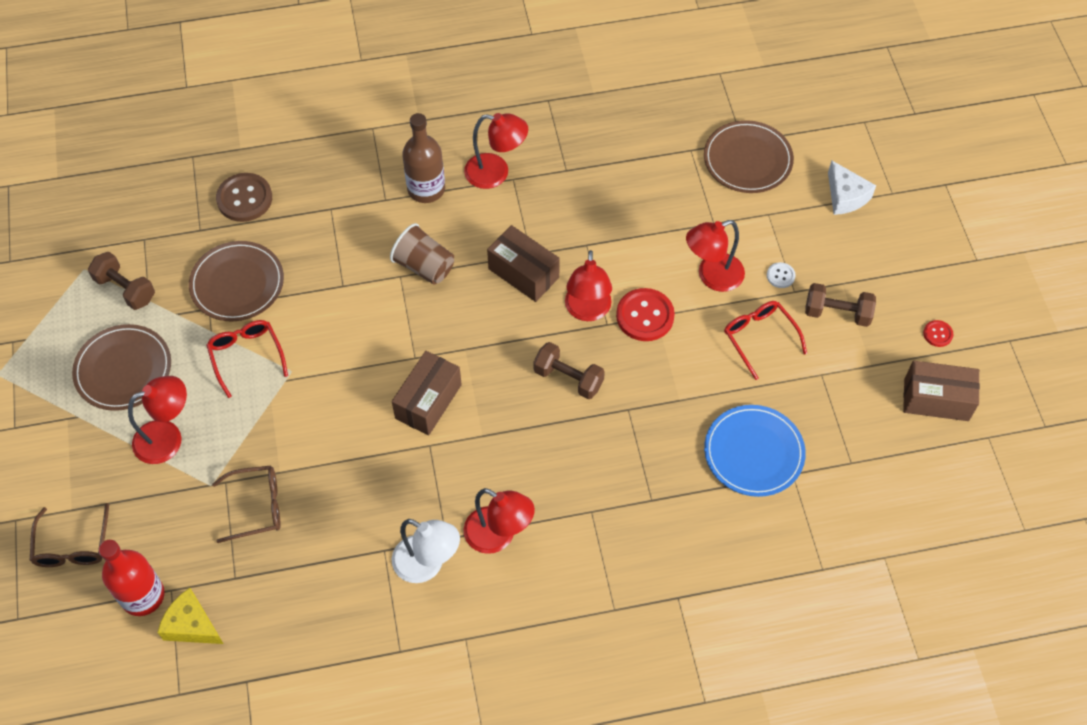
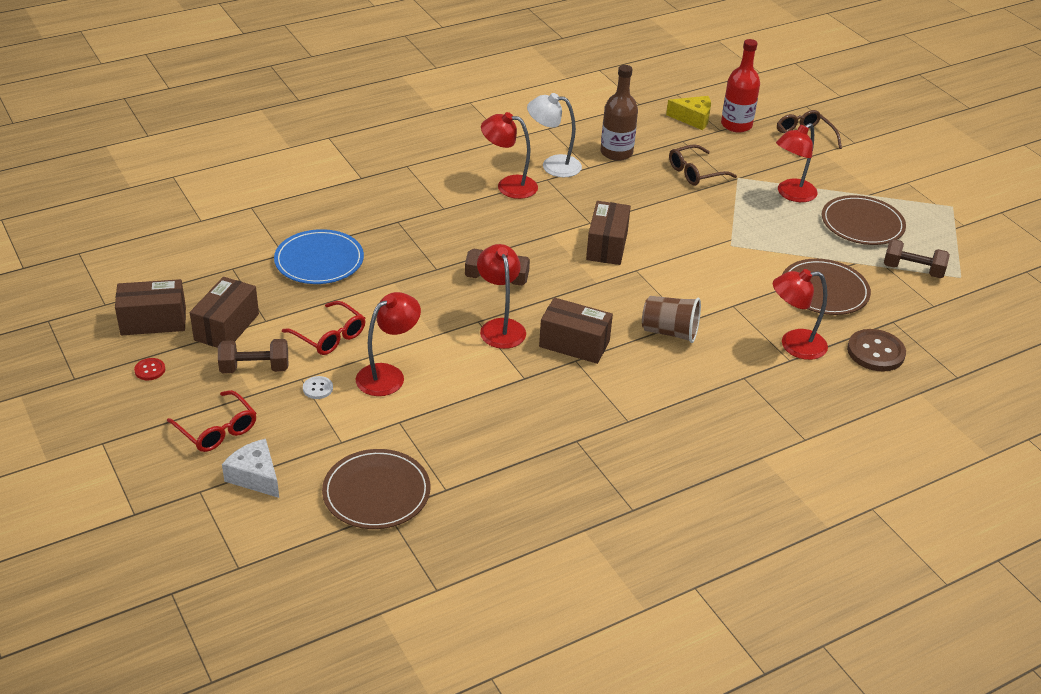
camera: 160 degrees right, 20 degrees down
(246, 356) = (774, 247): red glasses -> red glasses (217, 429)
(426, 189) = (710, 394): brown bottle -> brown bottle (616, 153)
(496, 173) = (648, 422): red lamp -> red lamp (794, 345)
(645, 316) = (444, 333): red button -> none
(861, 374) = (227, 327): none -> brown box

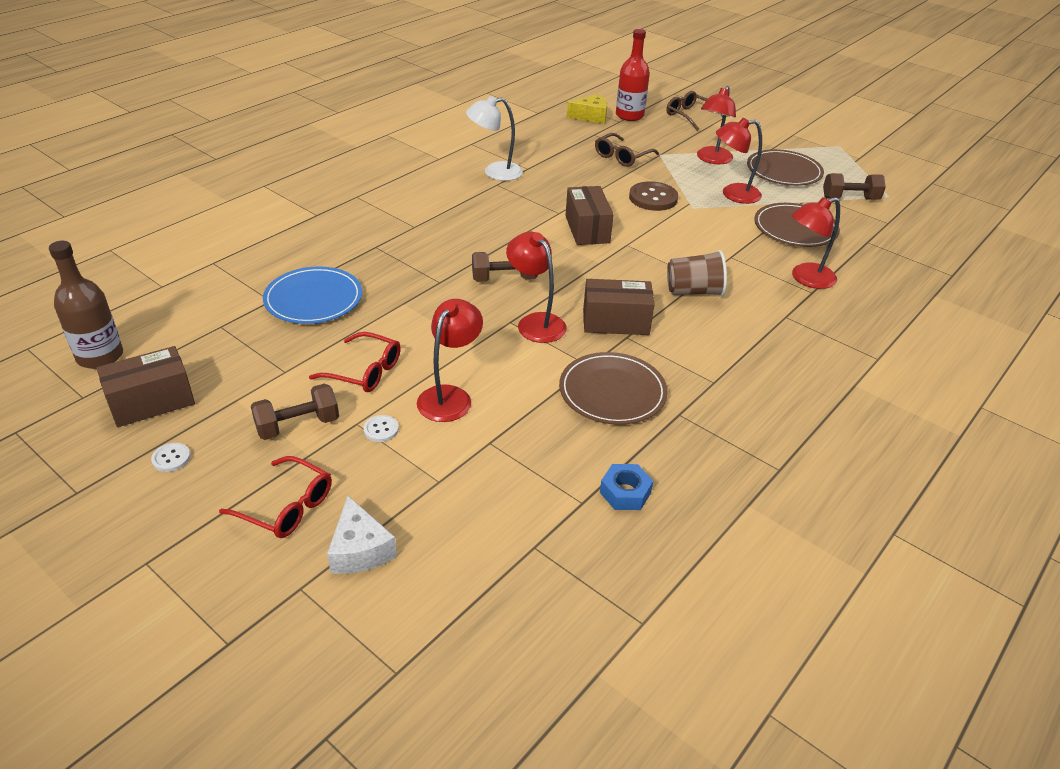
camera: 20 degrees left, 0 degrees up
(150, 370) = (171, 458): red button -> white button
(227, 327) = (243, 388): brown box -> none
(255, 476) = (360, 550): white cheese -> white cheese turned 135 degrees counterclockwise
(376, 492) = (510, 528): brown plate -> brown plate (612, 392)
(486, 491) = (625, 492): none -> blue nut
(508, 186) = (465, 196): red lamp -> red lamp (733, 194)
(616, 153) = (544, 153): brown bottle -> brown bottle (100, 356)
(875, 352) = (874, 269): brown button -> brown button (653, 198)

